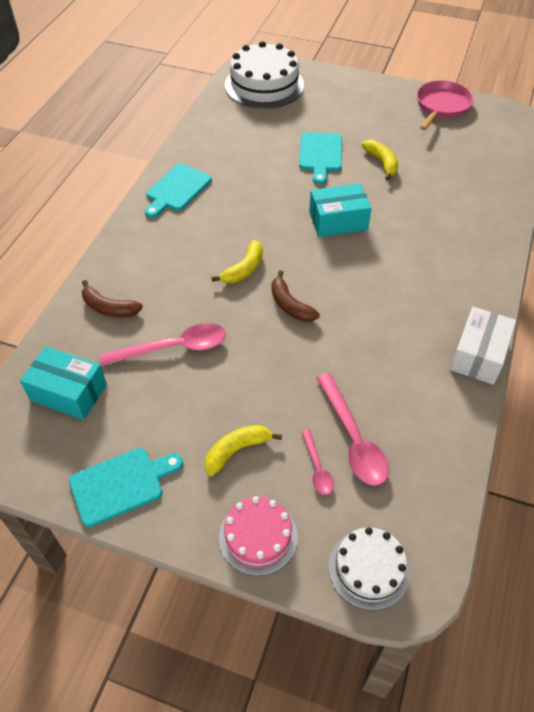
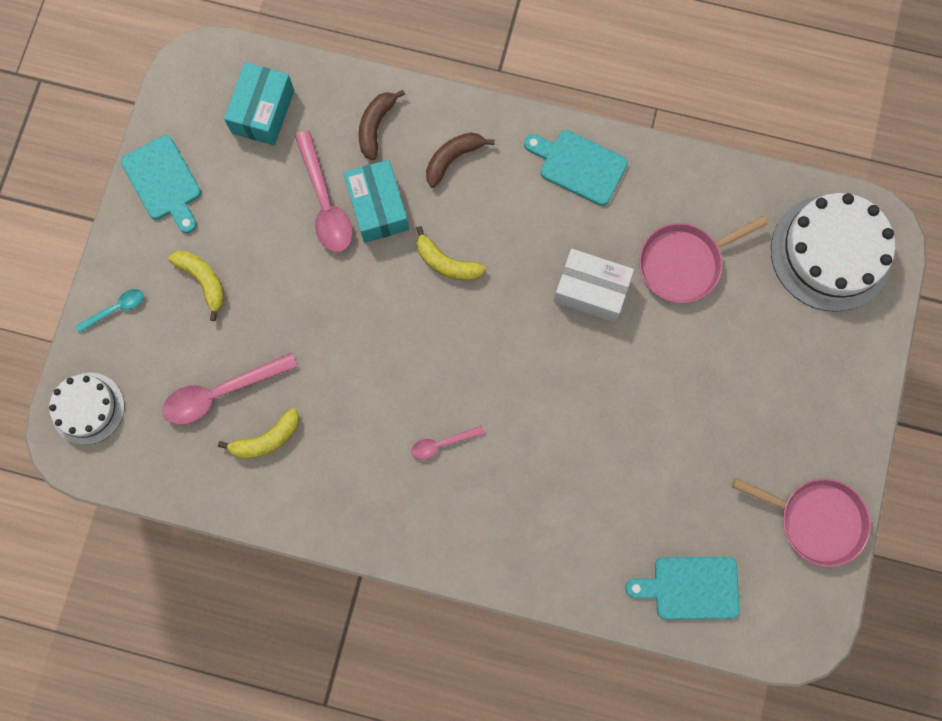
camera: 85 degrees right, 25 degrees up
(258, 536) = (116, 309): pink cake -> turquoise spoon
(262, 145) = (683, 263): none -> pink pan
(290, 305) = (394, 319): brown banana -> brown banana (453, 158)
(317, 468) = (187, 358): pink spoon -> pink spoon (442, 444)
(320, 155) = (673, 342): turquoise cutting board -> turquoise cutting board (690, 587)
(338, 221) = (541, 370): turquoise box -> turquoise box (378, 207)
(382, 163) = (666, 427): yellow banana -> yellow banana (267, 439)
(478, 355) = (335, 531): white box -> white box (591, 290)

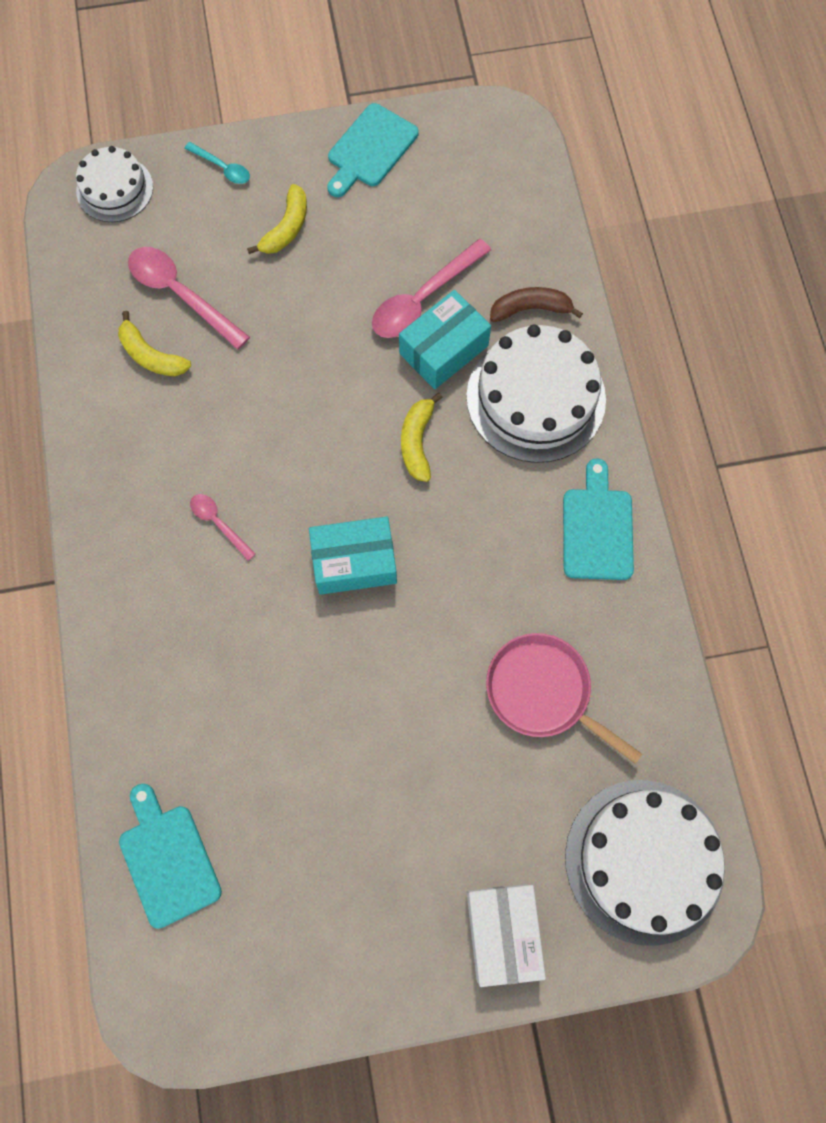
camera: 65 degrees right, 5 degrees down
(263, 112) = (489, 201): turquoise box -> turquoise box (354, 562)
(453, 158) = (535, 398): brown banana -> white cake
(591, 290) = (460, 603): white box -> white box (502, 932)
(816, 520) = (307, 978): pink pan -> none

